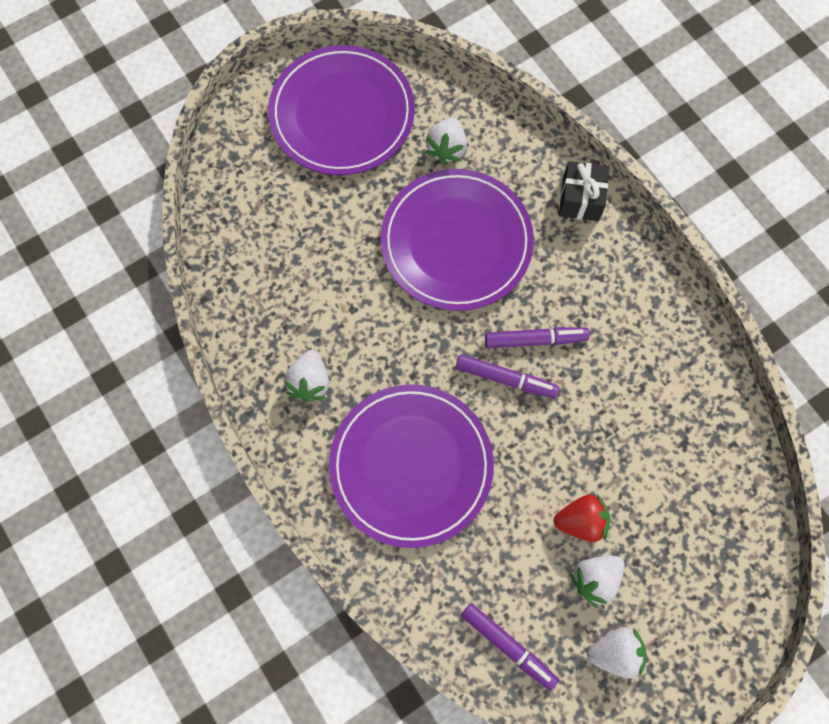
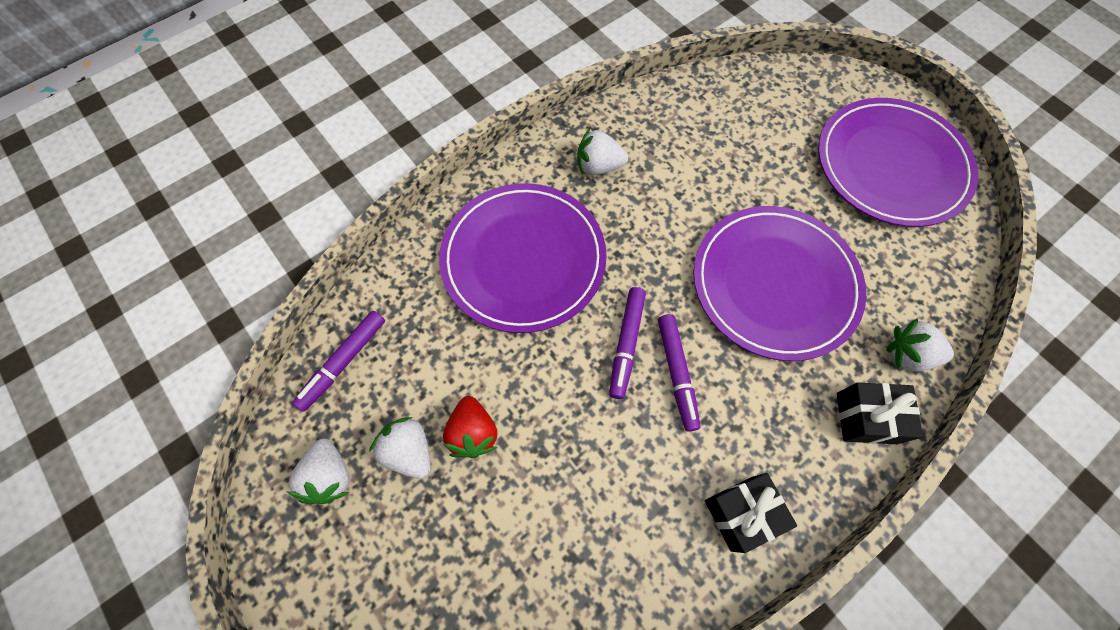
camera: 85 degrees right, 5 degrees down
(446, 148) = (884, 266): white strawberry -> white strawberry (908, 354)
(652, 309) = (741, 513): none -> black gift

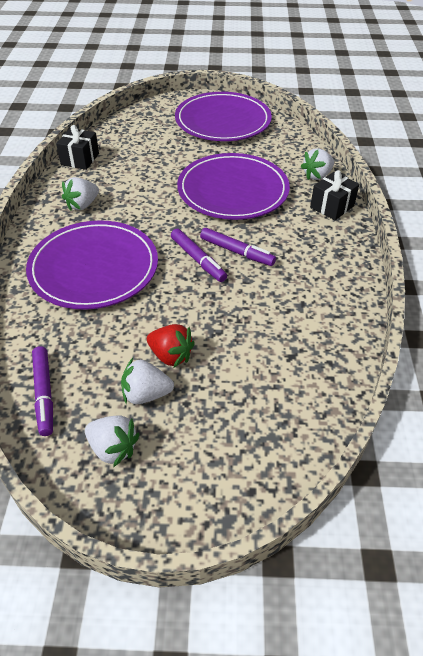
camera: 50 degrees left, 20 degrees down
(741, 513) = (334, 276): black gift -> black gift (80, 159)

